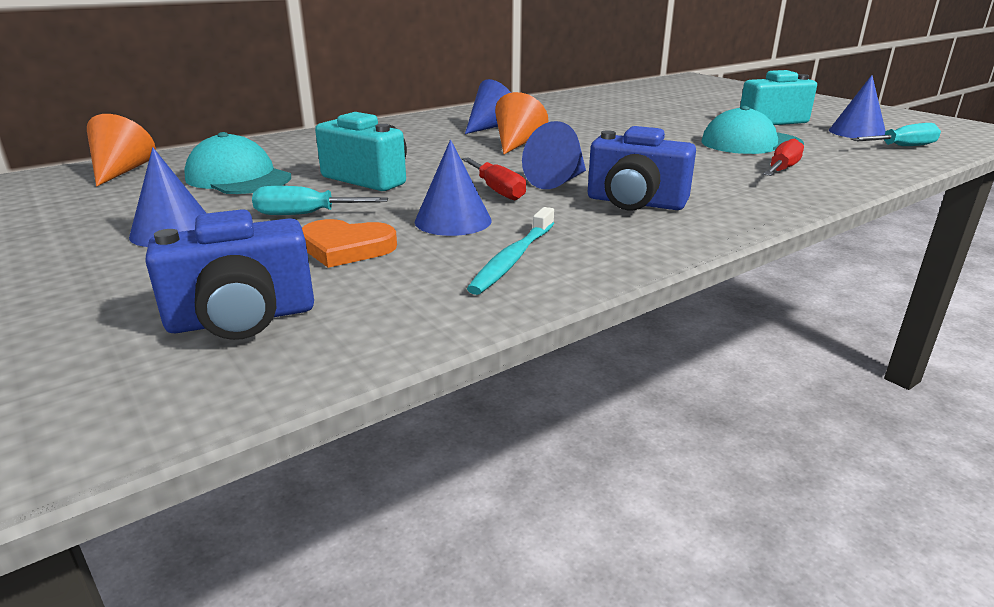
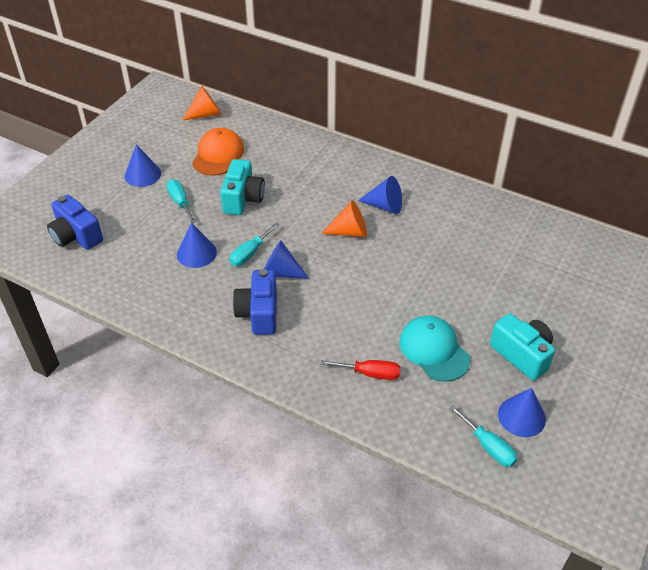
camera: 65 degrees right, 20 degrees up
(238, 178) = (218, 155): turquoise cap -> orange cap
(346, 248) = (148, 233): orange heart -> none
(497, 190) = (250, 253): red screwdriver -> turquoise screwdriver
(513, 259) = (159, 288): turquoise toothbrush -> none

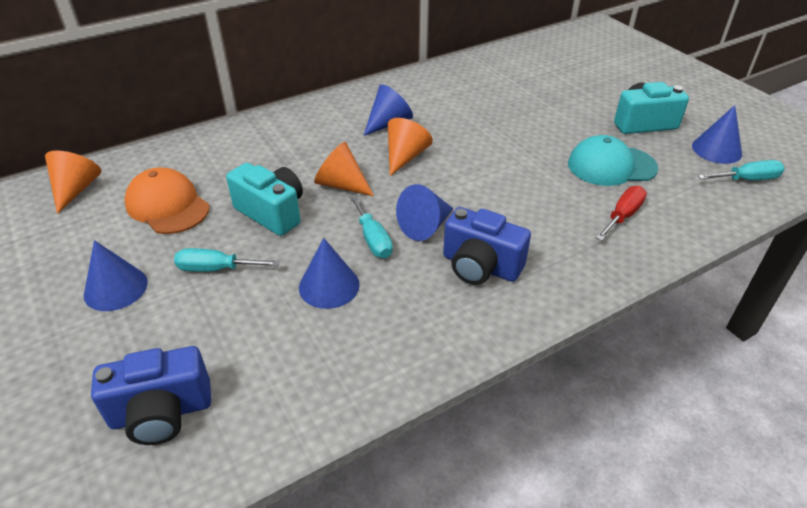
camera: 60 degrees left, 5 degrees down
(293, 215) = (341, 184): none -> orange cone

